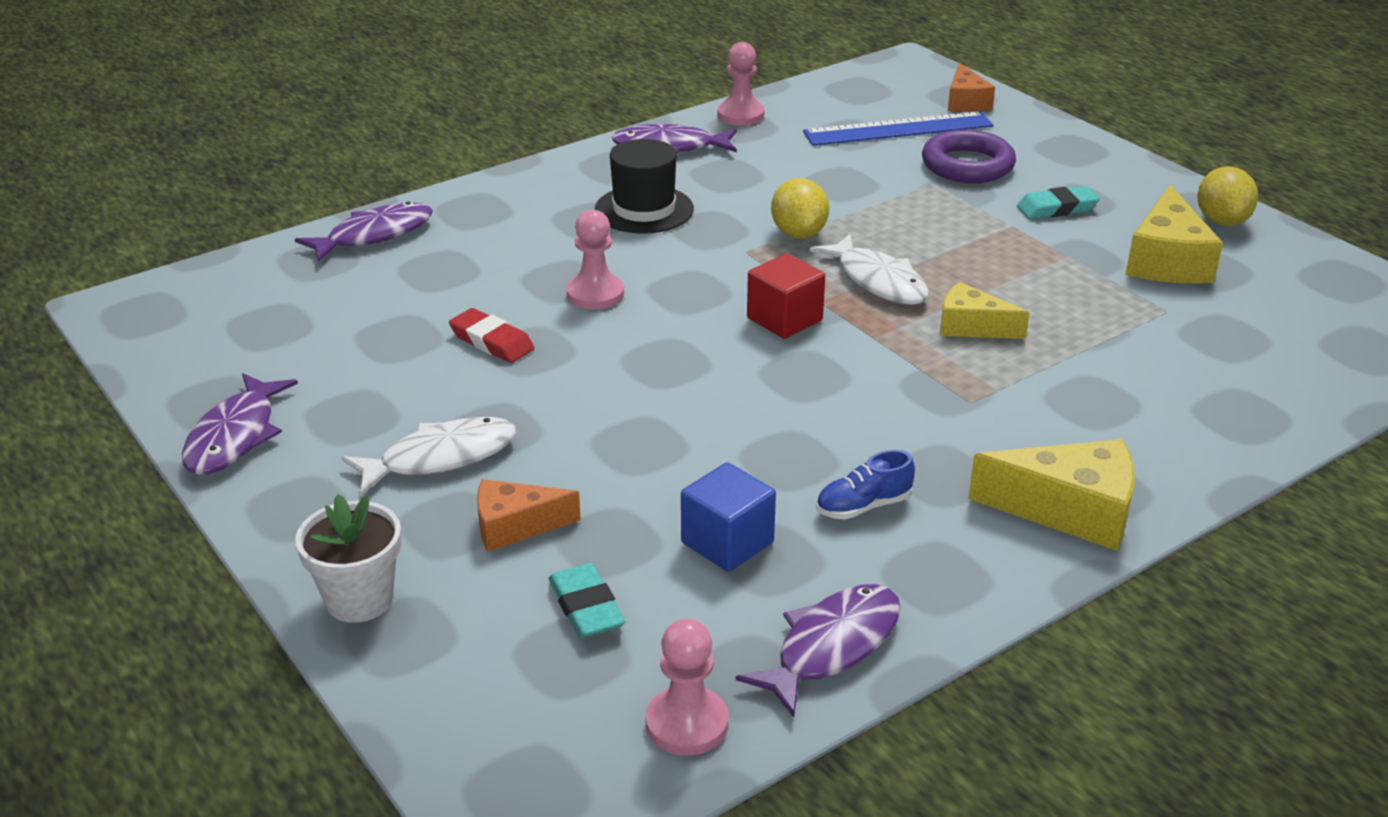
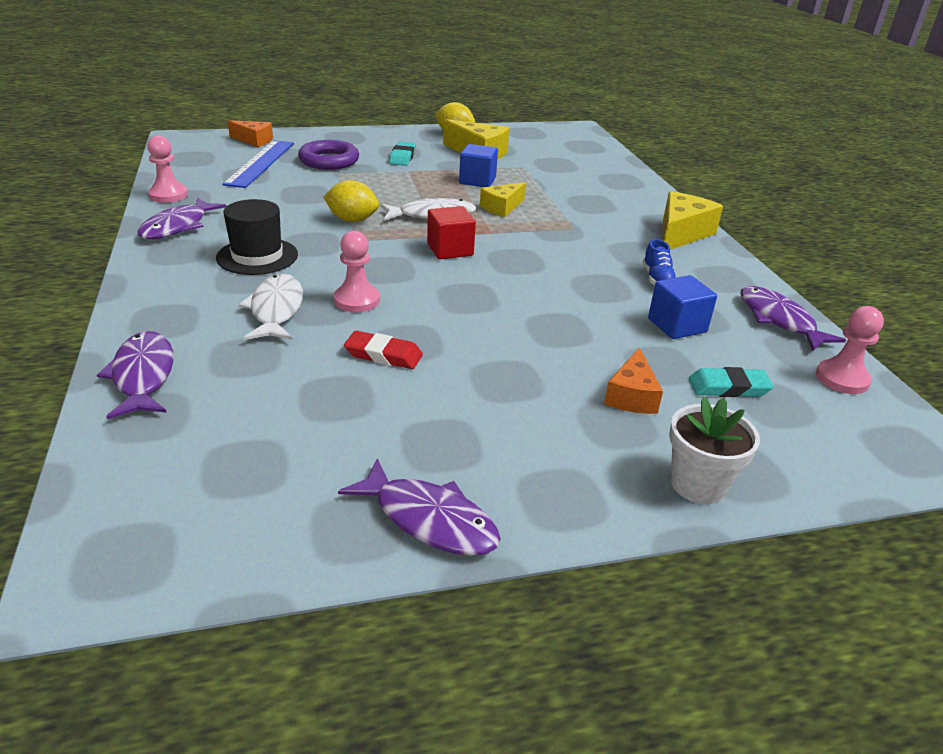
camera: 70 degrees left, 0 degrees up
(440, 458) = (530, 410): white fish -> white fish (276, 310)
(491, 341) = (383, 355): red eraser -> red eraser turned 45 degrees clockwise
(1048, 285) = (477, 181): none -> blue cube

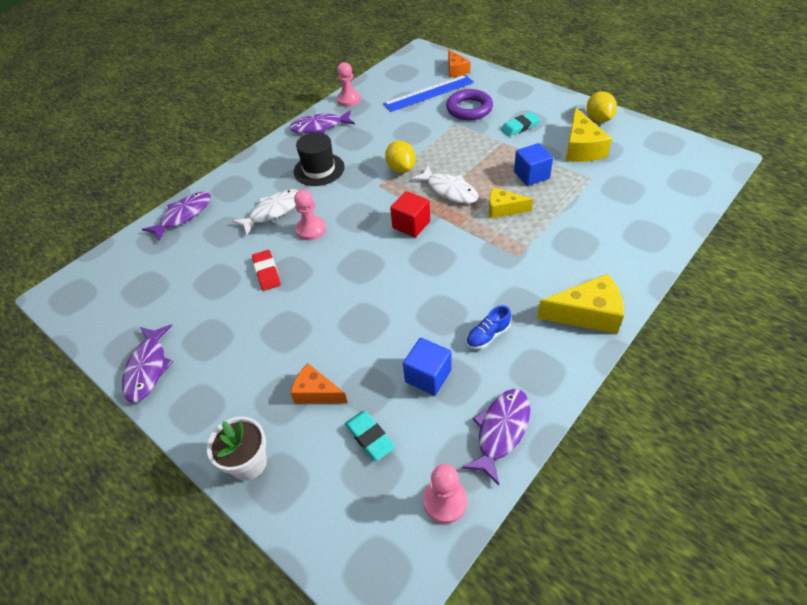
camera: 60 degrees right, 15 degrees up
(632, 396) = (316, 392): orange cheese -> orange cheese turned 45 degrees clockwise

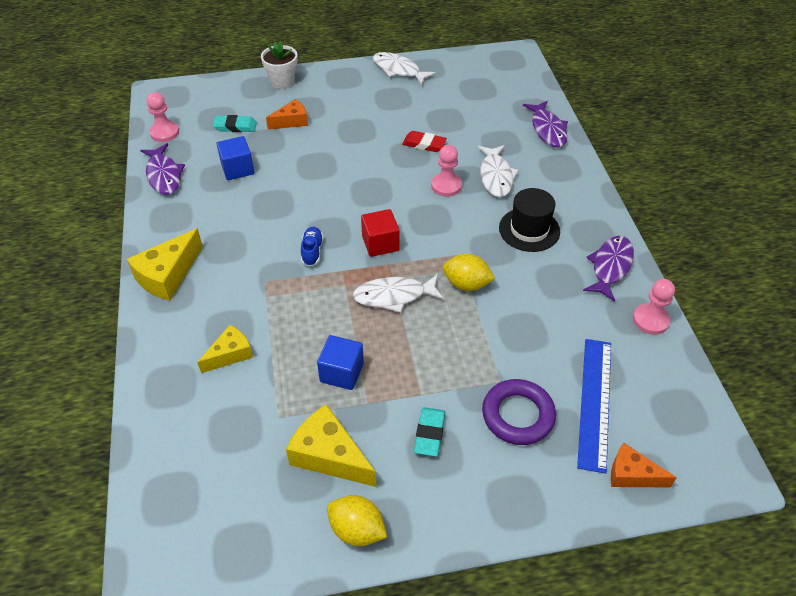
camera: 125 degrees right, 0 degrees up
(148, 368) = (398, 70): purple fish -> white fish
(487, 335) = (225, 213): blue shoe -> blue shoe (312, 251)
(503, 209) = (324, 314): yellow cheese -> yellow cheese (230, 354)

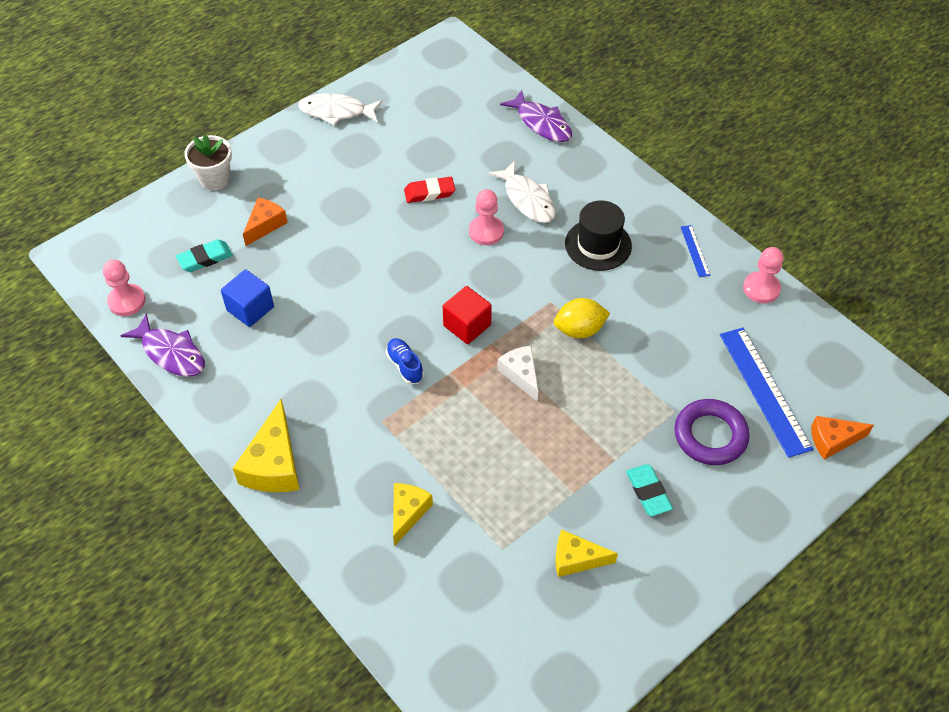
camera: 30 degrees left, 5 degrees up
(329, 455) = (576, 559): yellow cheese -> yellow cheese, size x0.64
(342, 372) = (528, 475): blue cube -> none
(357, 530) = (649, 610): yellow lemon -> none
(394, 296) = (521, 375): white fish -> white cheese
(610, 267) = (695, 251): purple fish -> blue ruler

